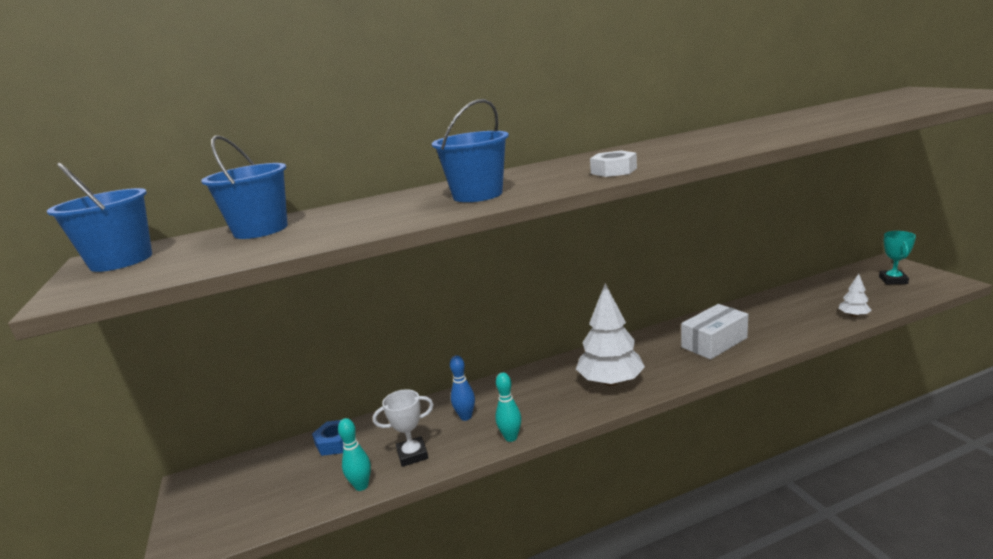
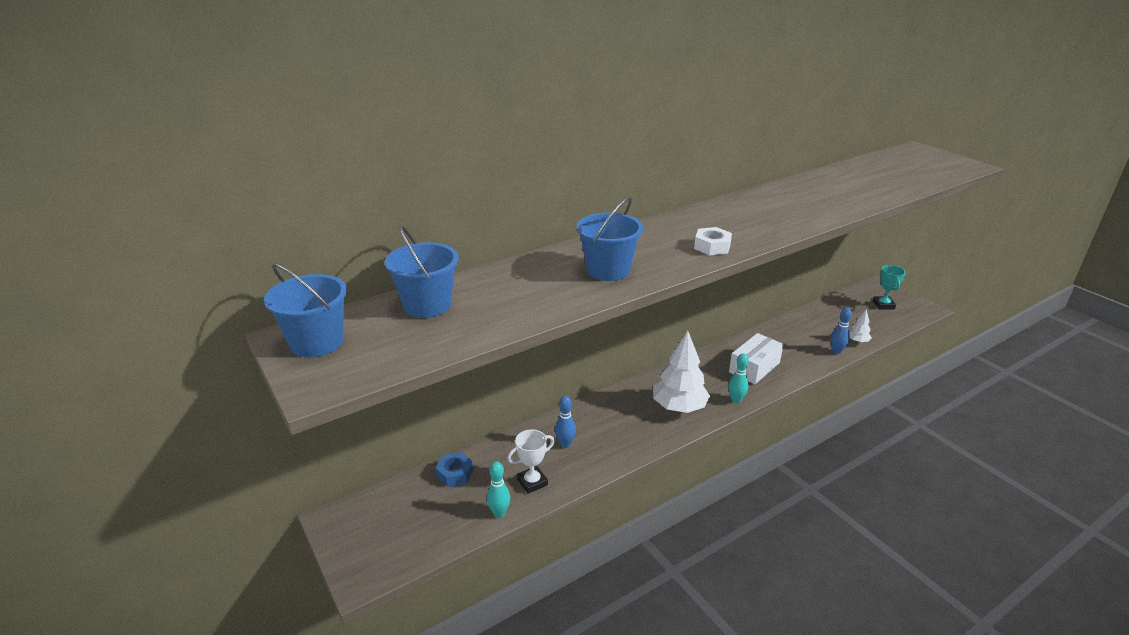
camera: 15 degrees left, 10 degrees up
(511, 437) = (612, 462): turquoise bowling pin -> turquoise bowling pin (736, 400)
(824, 326) = (836, 351): none -> blue bowling pin

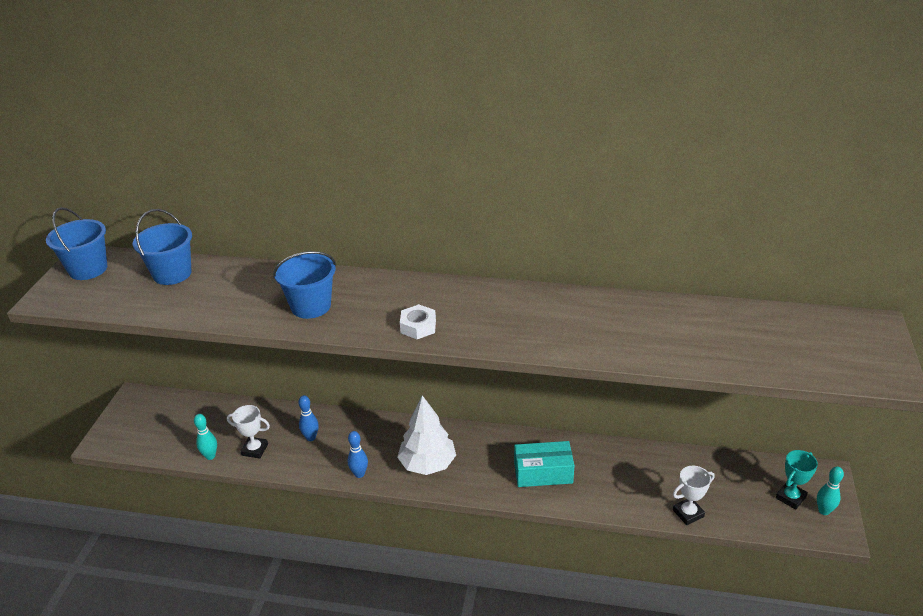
camera: 45 degrees right, 5 degrees up
(455, 473) = (224, 412): blue nut -> none
(736, 400) = (479, 489): turquoise bowling pin -> turquoise bowling pin (824, 511)
(754, 367) = (543, 472): white box -> turquoise box
(836, 351) = (647, 509): blue bowling pin -> blue bowling pin (359, 474)
(857, 341) = (688, 513): white tree -> white trophy

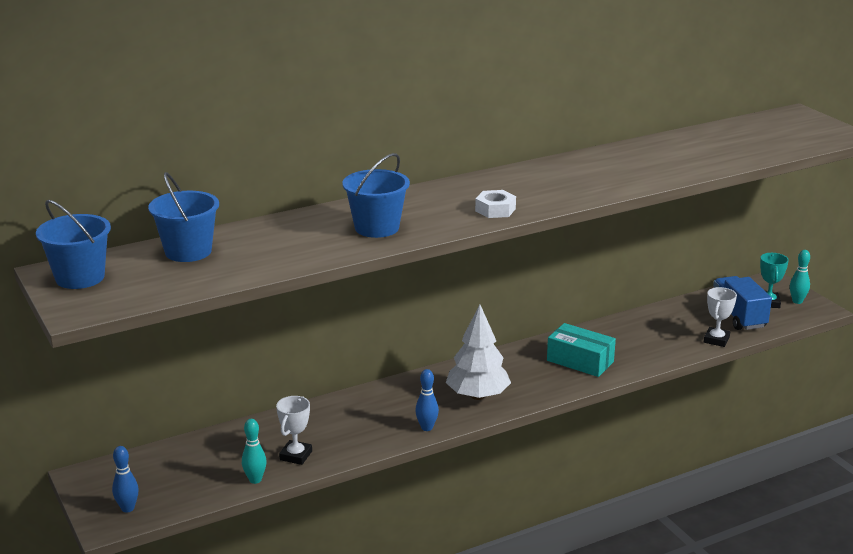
camera: 40 degrees left, 10 degrees down
(255, 449) = (295, 455): white trophy -> white trophy turned 45 degrees counterclockwise
(311, 437) = (340, 424): blue bowling pin -> blue bowling pin (127, 508)
(543, 472) = (580, 361): turquoise box -> turquoise box turned 75 degrees clockwise
(741, 498) = (738, 316): none -> blue truck

